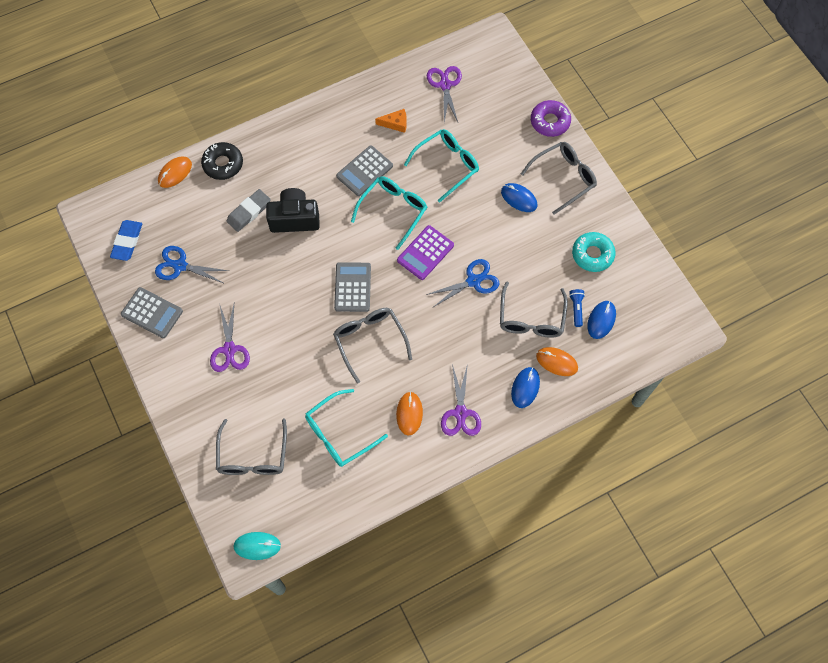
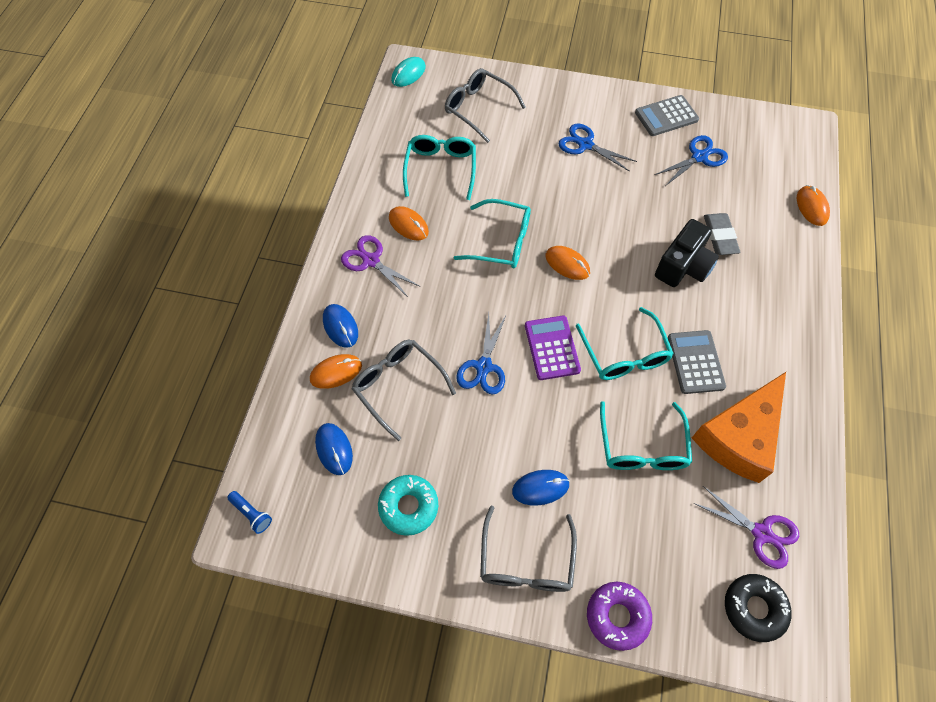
camera: 130 degrees right, 5 degrees down
(127, 242) = (755, 136): blue eraser -> none
(223, 164) = (795, 249): black donut -> black donut (754, 608)
(229, 349) = (585, 145): purple scissors -> blue scissors
(353, 287) = (567, 264): grey calculator -> orange mouse
(370, 341) = (502, 242): grey glasses -> turquoise glasses
(395, 123) = (739, 436): orange cheese -> orange cheese, size x2.46
(576, 309) = (368, 436): blue flashlight -> blue flashlight (252, 514)

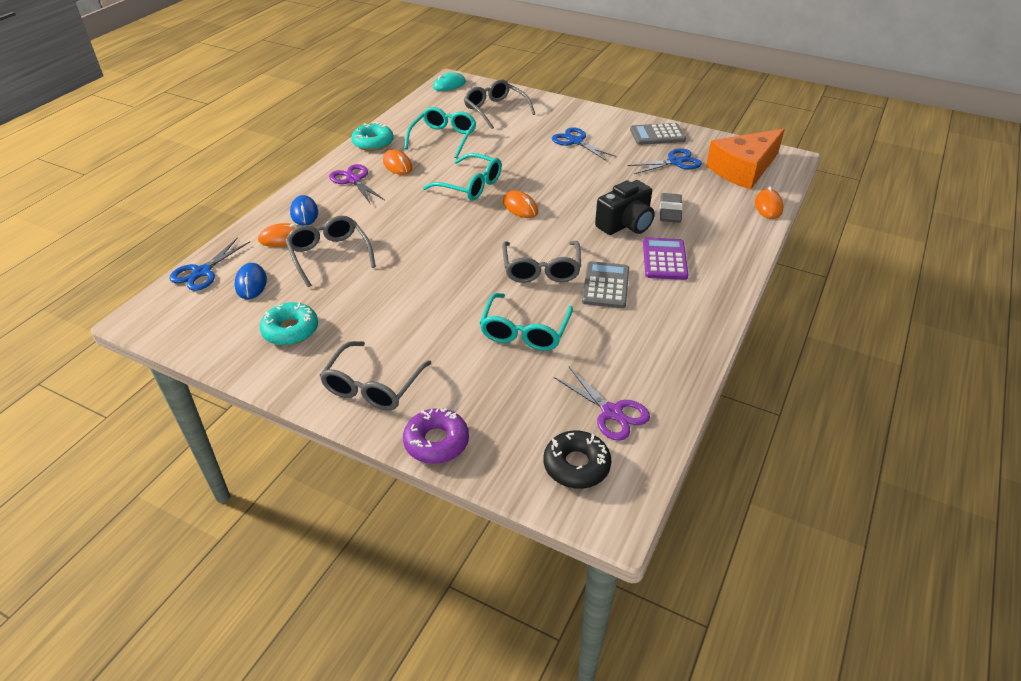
camera: 15 degrees right, 20 degrees down
(252, 514) = (157, 309): blue flashlight -> none
(365, 193) = (373, 142): none -> turquoise donut
(484, 366) = (410, 256): blue scissors -> blue scissors (202, 272)
(540, 488) = (414, 340): blue mouse -> none
(552, 348) = (477, 254): purple calculator -> purple calculator (664, 259)
(624, 354) = (541, 269): turquoise glasses -> grey glasses
(739, 436) = (623, 341): orange cheese -> orange cheese (743, 169)

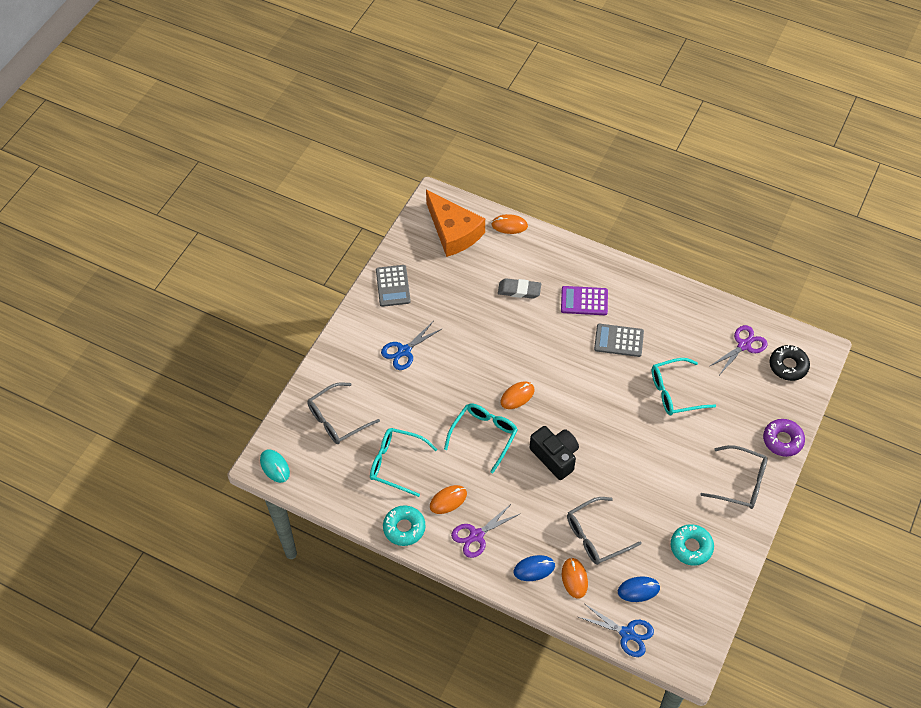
camera: 90 degrees left, 15 degrees up
(525, 331) = (675, 392): turquoise glasses -> turquoise glasses turned 150 degrees clockwise
(541, 269) = (603, 381): grey glasses -> none
(625, 224) = (539, 322): black camera -> black camera (555, 457)
(675, 162) = (441, 278): blue scissors -> none

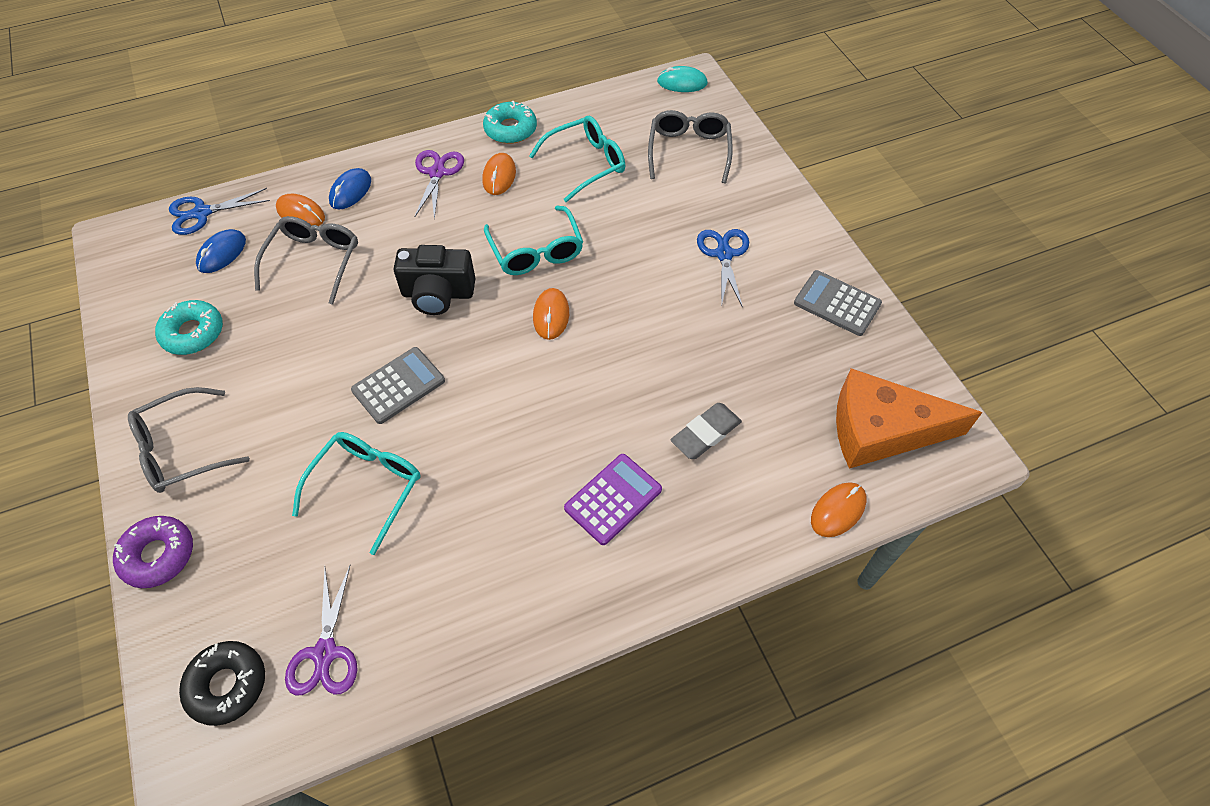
camera: 130 degrees right, 0 degrees up
(618, 340) = (509, 488): grey calculator -> grey calculator (398, 386)

